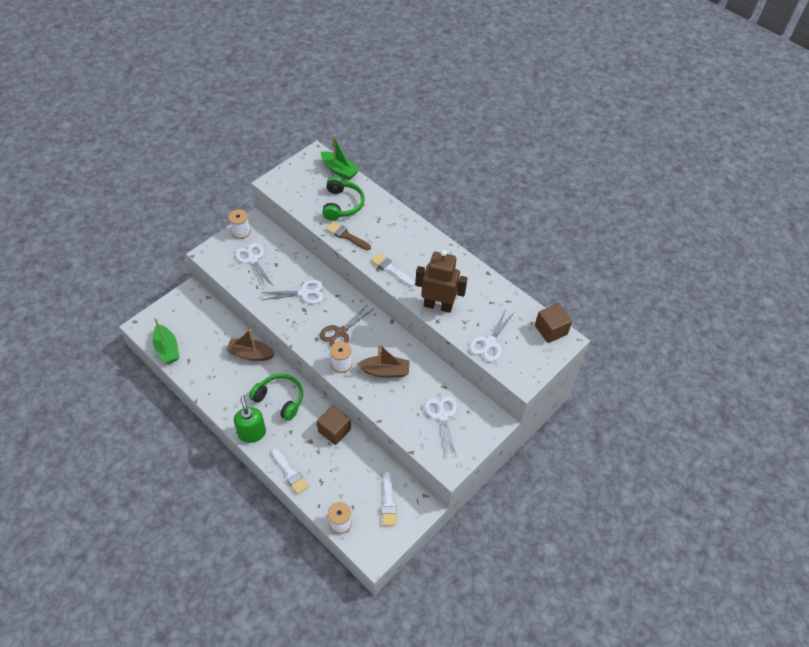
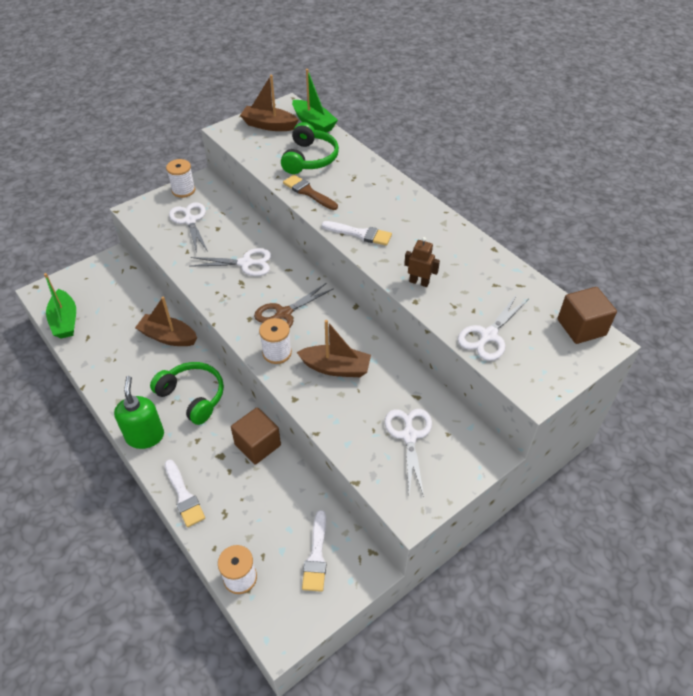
camera: 10 degrees right, 5 degrees down
(304, 175) = (269, 125): none -> brown boat
(391, 269) = (360, 234): white brush -> white brush turned 150 degrees clockwise
(438, 305) = (419, 282): brown robot -> brown robot, size x0.49

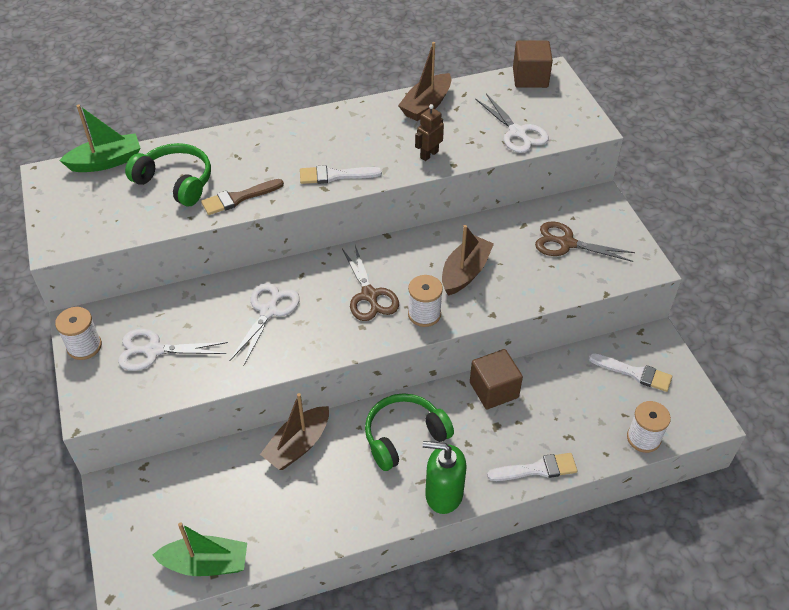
camera: 70 degrees left, 0 degrees up
(269, 125) = (78, 202): brown boat -> brown boat (426, 105)
(360, 234) = (335, 175): white brush -> white brush turned 135 degrees counterclockwise
(409, 436) = (566, 243): white scissors -> brown scissors

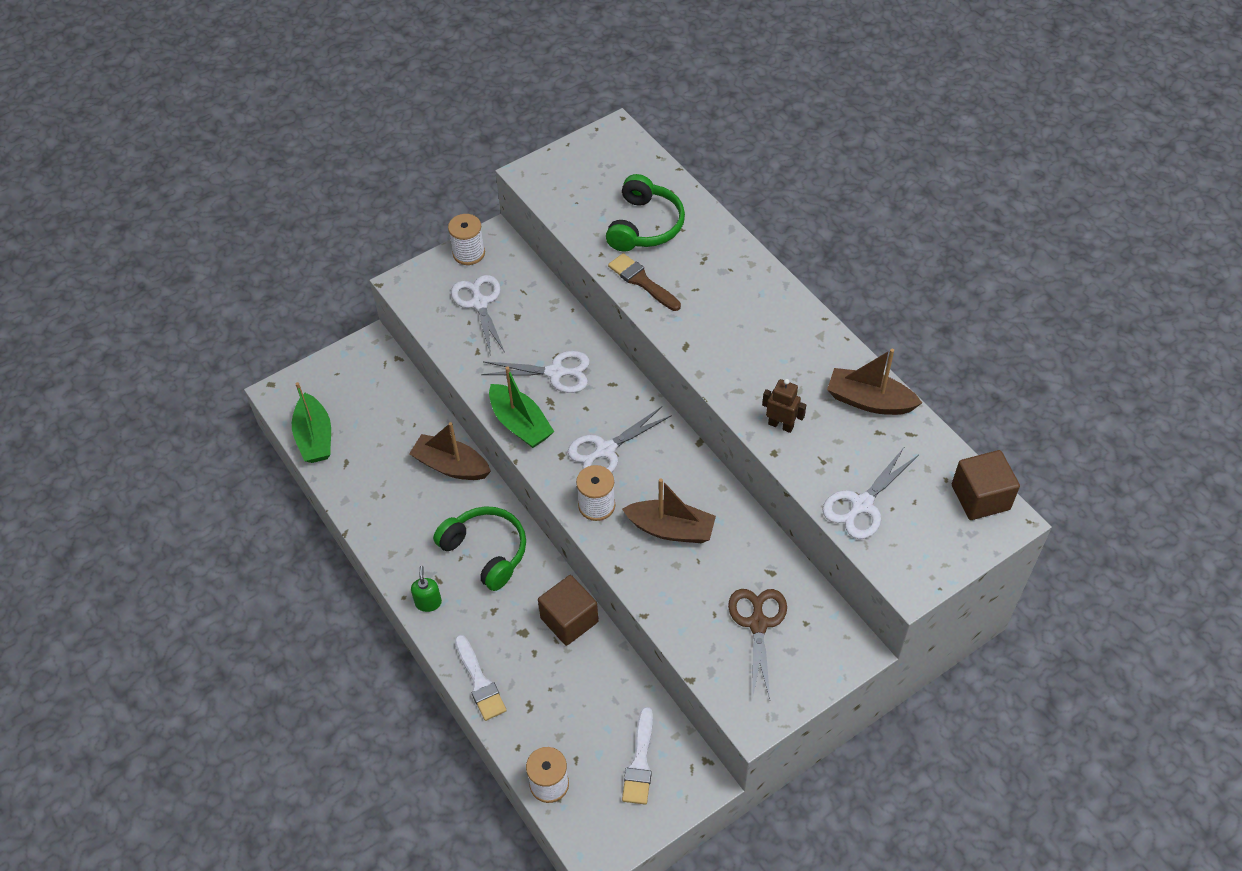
camera: 75 degrees right, 5 degrees up
(106, 162) = (651, 164): green boat -> green boat (520, 424)
(335, 175) = (709, 349): white brush -> none
(369, 295) = (605, 450): brown scissors -> white scissors
(443, 494) = (428, 602): green soap dispenser -> green soap dispenser, size x0.55

